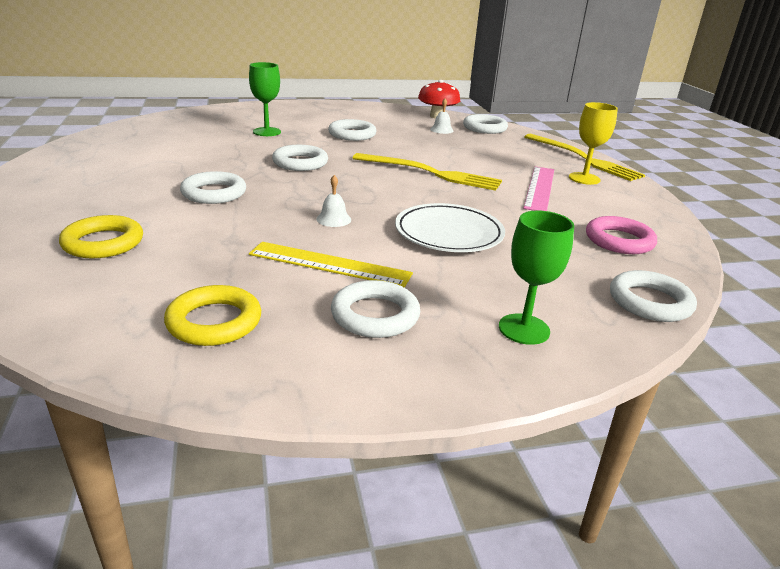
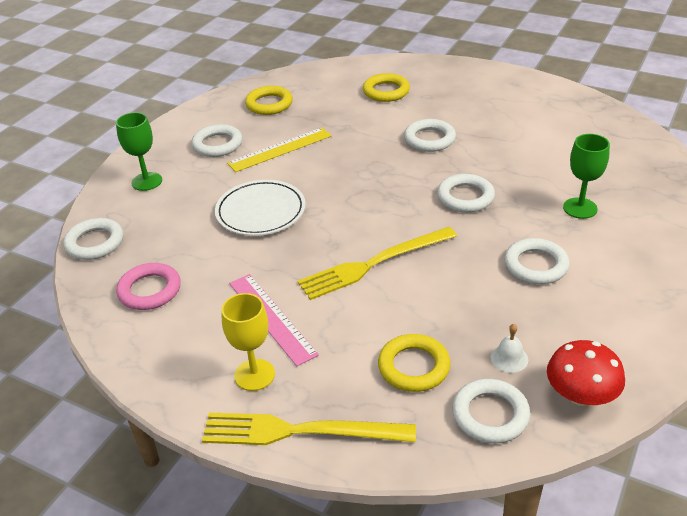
camera: 135 degrees right, 10 degrees up
(333, 219) = (335, 172): white bell -> none
(490, 146) = (414, 367): none -> yellow ring

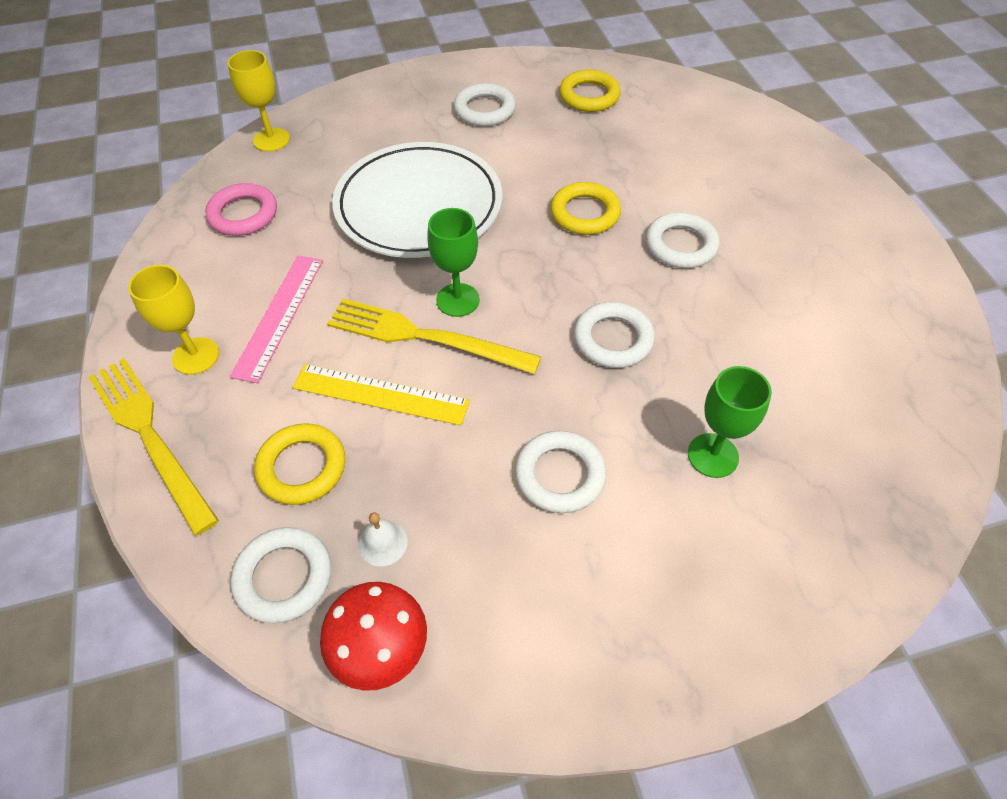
camera: 45 degrees right, 15 degrees up
(95, 243) = (271, 140): white ring -> yellow goblet
(147, 181) = (382, 108): green goblet -> green goblet (458, 300)
(261, 211) = (419, 206): white plate -> white plate, size x1.53
(280, 149) = (526, 152): yellow ruler -> yellow ruler (381, 394)
(386, 91) = (722, 157): yellow ring -> yellow ring (585, 213)

